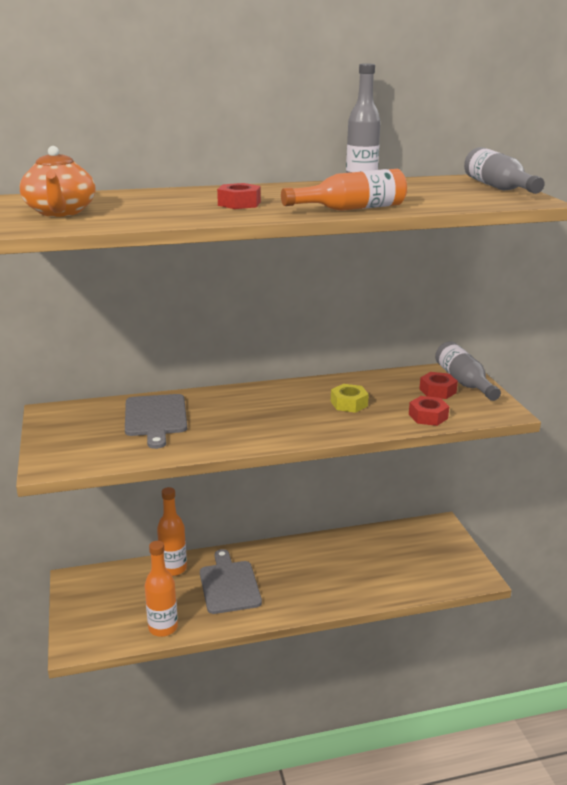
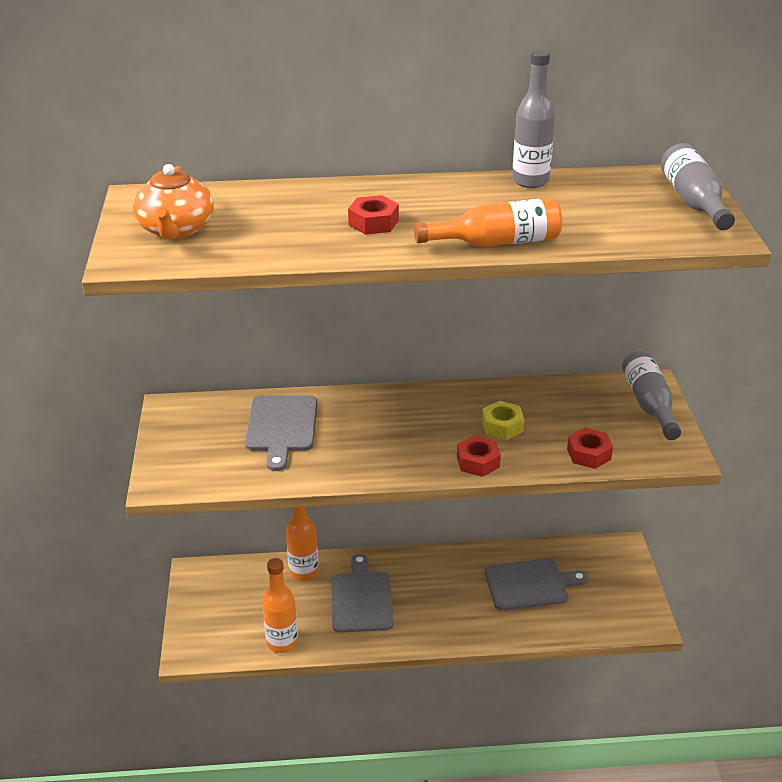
camera: 10 degrees right, 10 degrees up
(372, 559) = (530, 584): none -> grey cutting board
(437, 391) = (613, 415): red nut -> red nut (478, 461)

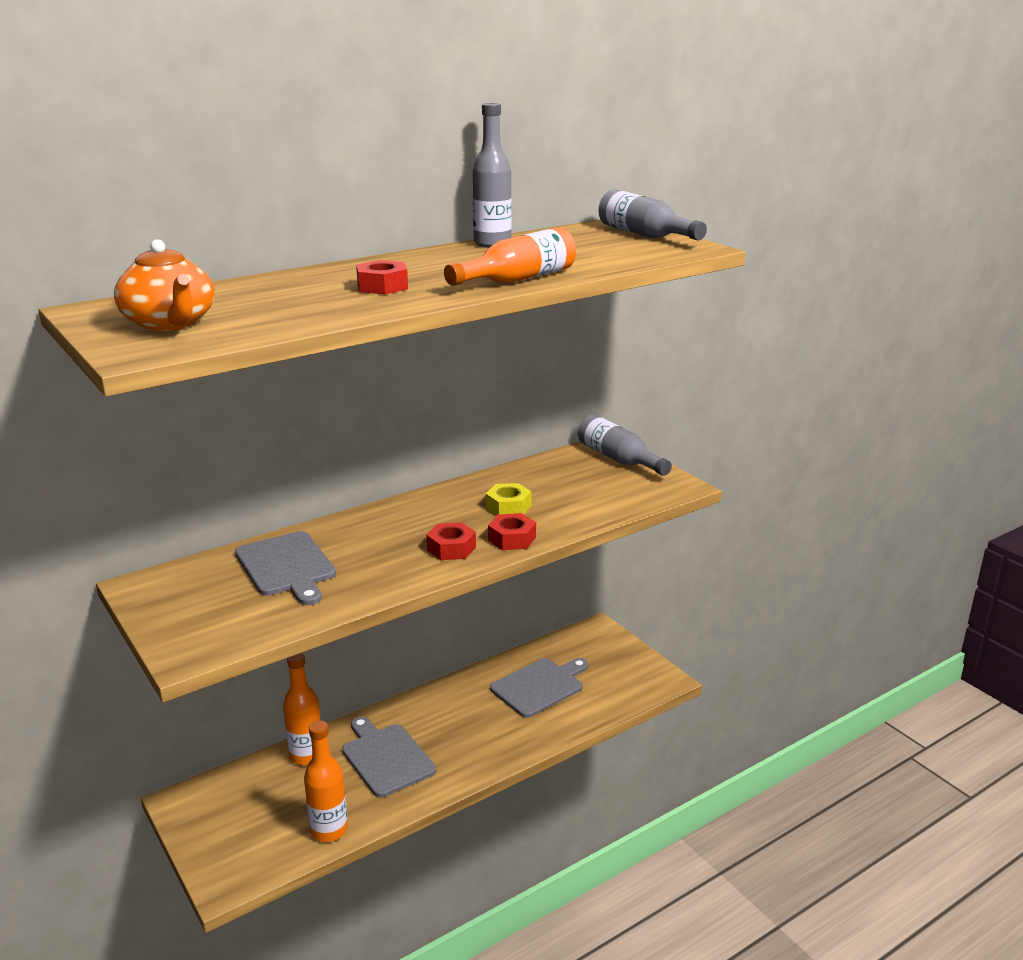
camera: 30 degrees left, 10 degrees down
(588, 454) = (603, 506): red nut -> red nut (451, 548)

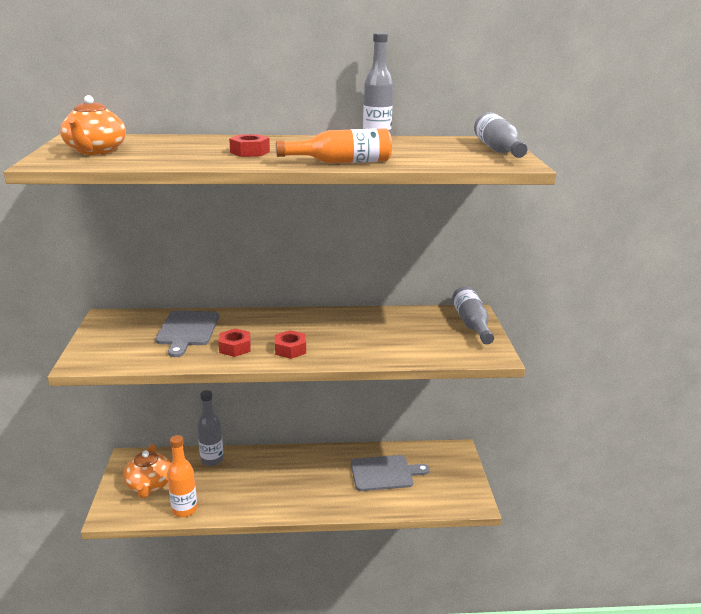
camera: 30 degrees right, 0 degrees up
(247, 822) = (149, 485): none -> orange teapot
(306, 755) = (212, 460): orange bottle -> grey bottle
(386, 757) = (253, 480): grey cutting board -> none
(508, 507) = (357, 334): yellow nut -> none
(512, 539) = (334, 355): red nut -> red nut (235, 347)

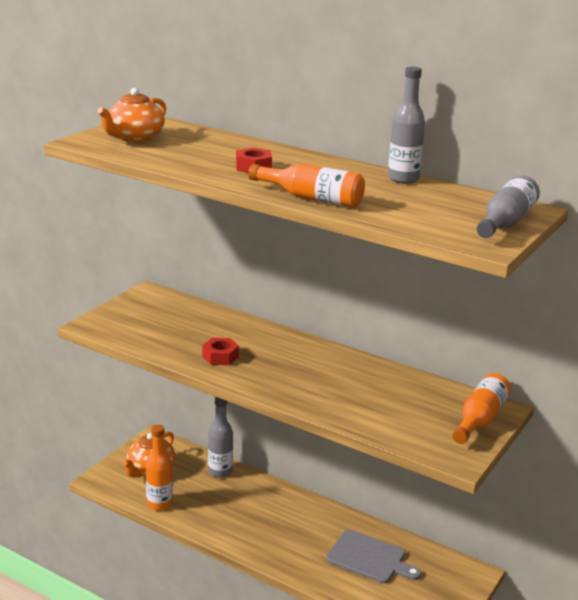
camera: 35 degrees right, 0 degrees up
(187, 330) = (199, 327): grey cutting board -> none
(290, 349) = (265, 376): red nut -> none
(471, 324) = (480, 419): grey bottle -> orange bottle

